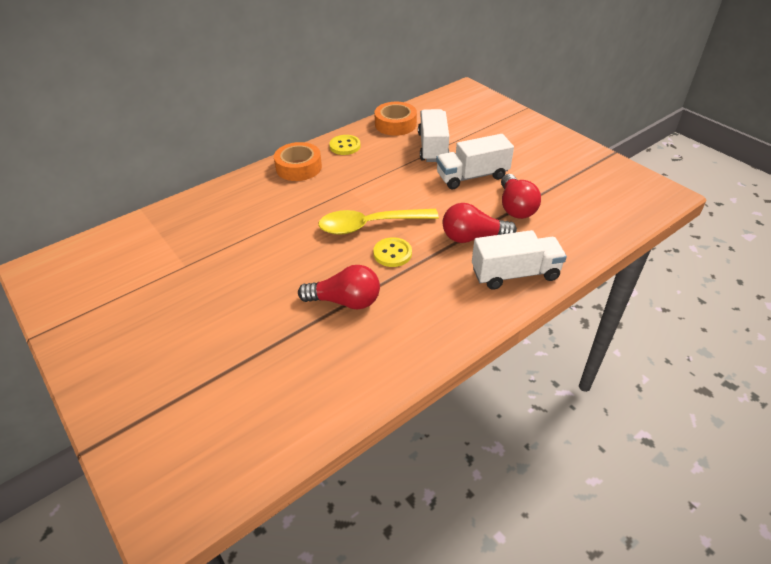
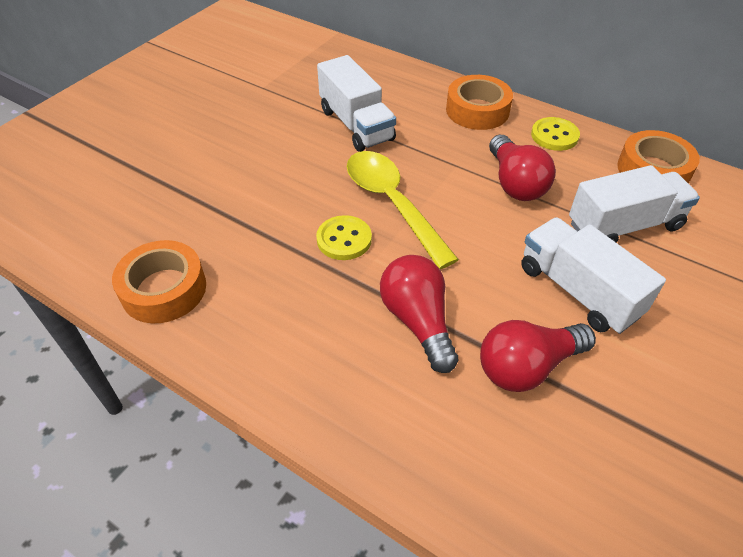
camera: 70 degrees right, 5 degrees up
(345, 301) = (241, 218): red light bulb -> red light bulb (515, 183)
(400, 352) = (164, 289): none -> orange tape
(515, 274) = (352, 392): white truck -> white truck (356, 125)

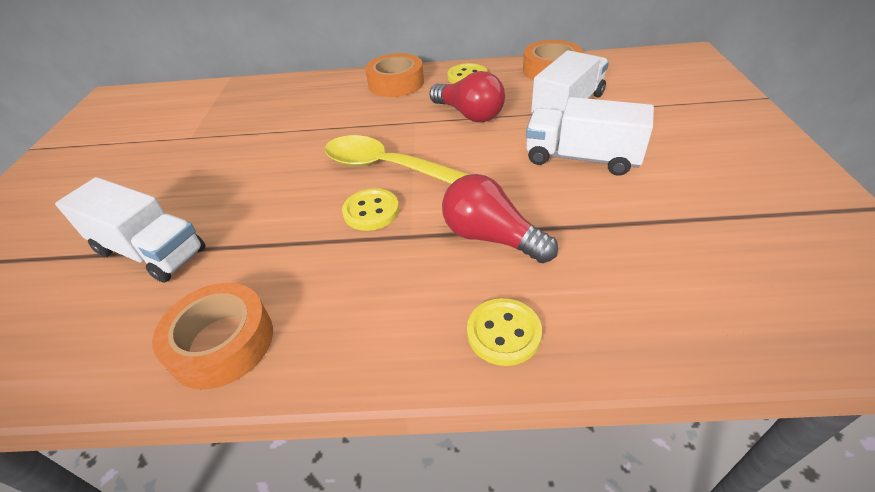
camera: 30 degrees left, 5 degrees down
(352, 408) = (503, 333): none -> yellow button
(356, 125) = (305, 129): white truck -> white truck (150, 251)
(527, 366) = (601, 223): red light bulb -> none

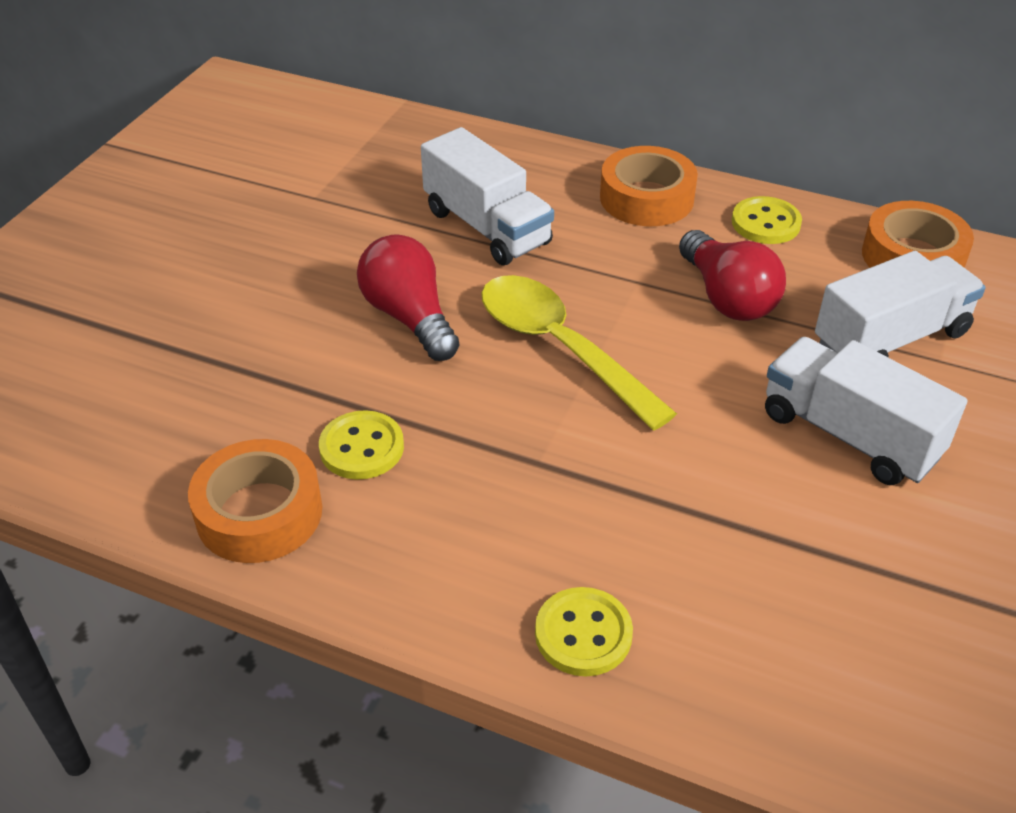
camera: 20 degrees right, 0 degrees up
(150, 251) = (214, 361): white truck -> white truck (487, 227)
(371, 211) = (504, 407): yellow button -> yellow button (362, 448)
(491, 237) = (642, 506): red light bulb -> red light bulb (409, 317)

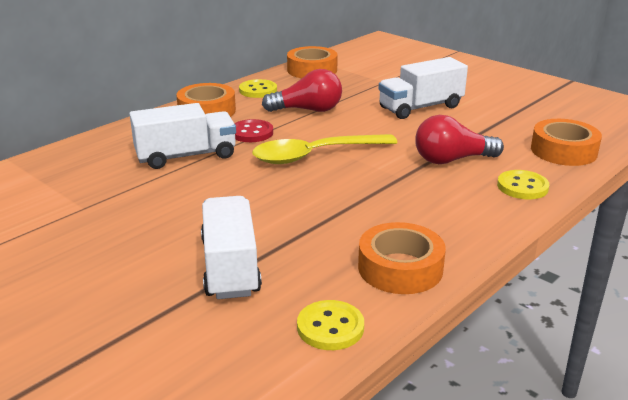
camera: 70 degrees left, 15 degrees down
(362, 448) = (361, 225): yellow button -> yellow button (330, 327)
(409, 317) = (252, 193): red light bulb -> red light bulb (452, 160)
(598, 263) = (251, 133): none -> red button
(787, 692) = (563, 151): none -> orange tape
(891, 338) = (364, 86): white truck -> white truck (230, 267)

